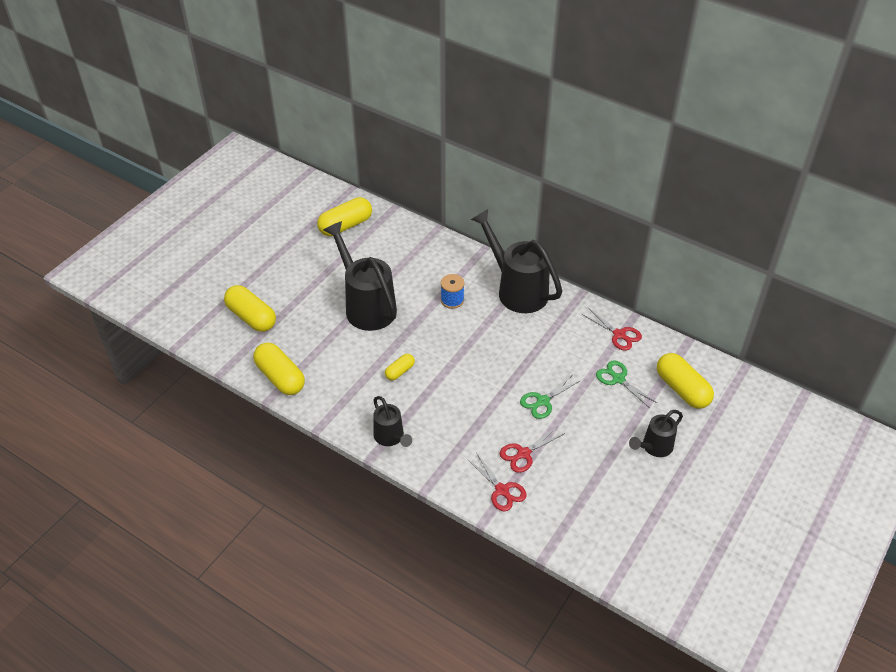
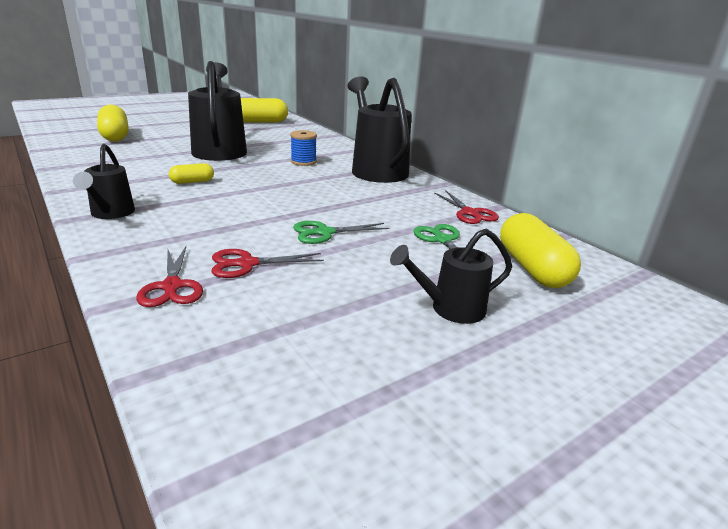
camera: 20 degrees right, 20 degrees down
(280, 377) = (78, 161): yellow capsule -> none

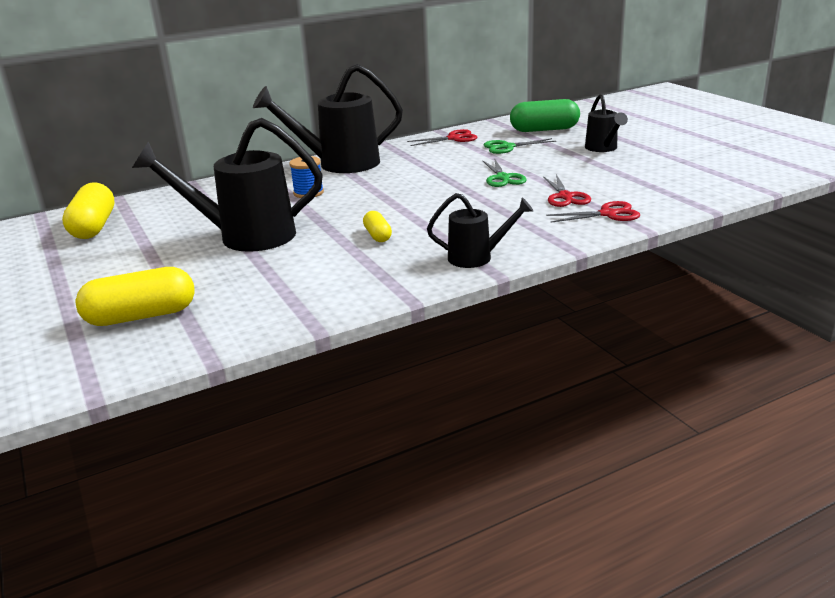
camera: 80 degrees left, 0 degrees up
(532, 268) = (544, 130): yellow capsule -> green capsule

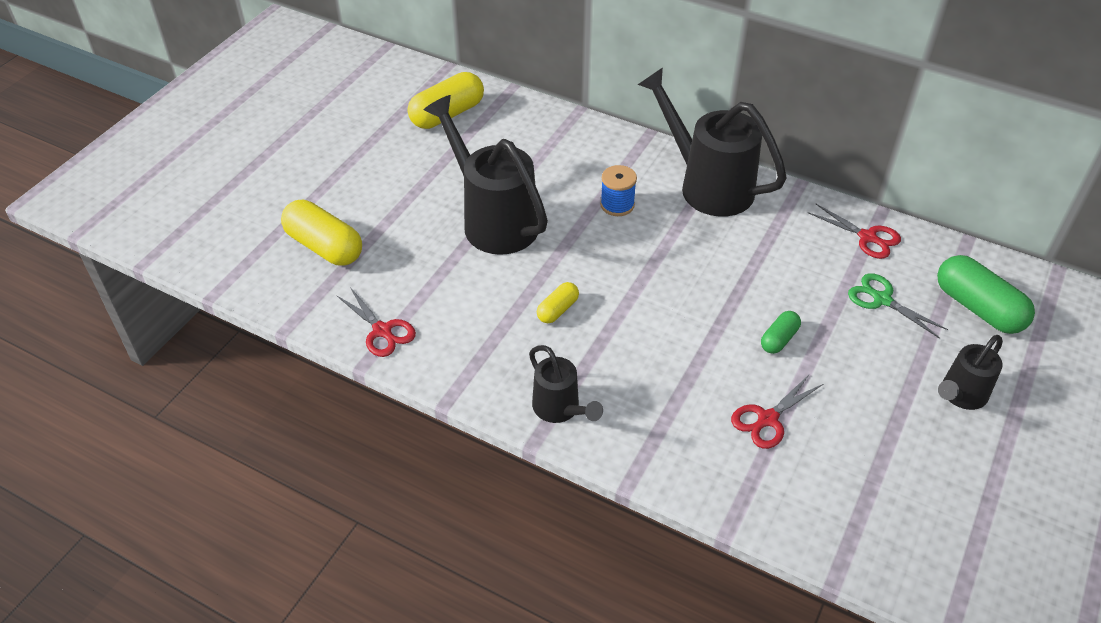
camera: 55 degrees right, 20 degrees up
(503, 178) = (779, 339): green scissors -> green capsule
(608, 214) = (747, 478): red scissors -> red scissors (382, 331)

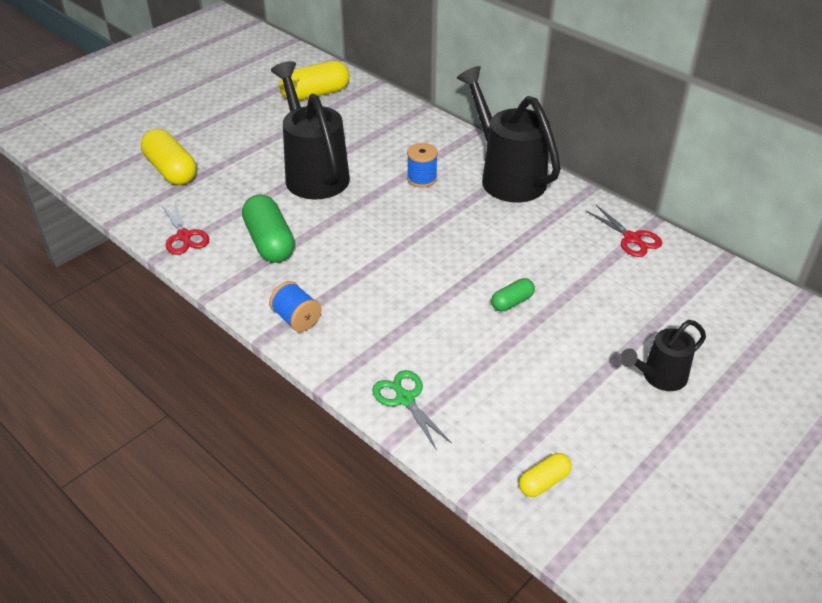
camera: 15 degrees right, 5 degrees down
(557, 310) = (332, 246): yellow capsule -> yellow capsule (544, 482)
(560, 409) = (296, 319): black watering can -> blue spool
(767, 419) = (470, 361): red scissors -> none
(881, 299) = (621, 288): green scissors -> green scissors (405, 399)
(978, 308) = (710, 311): green capsule -> green capsule (270, 242)

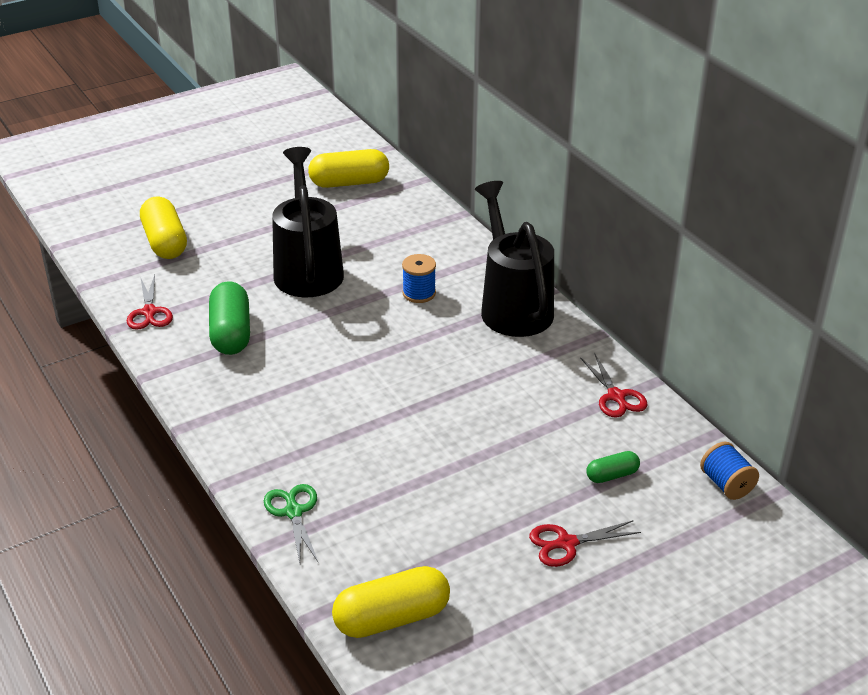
camera: 15 degrees right, 5 degrees down
(296, 319) = (223, 414): blue spool -> blue spool (726, 484)
(512, 302) = (450, 438): green capsule -> green capsule (612, 475)
(544, 482) = (392, 618): yellow capsule -> yellow capsule, size x1.89
(659, 377) = (566, 543): black watering can -> red scissors

